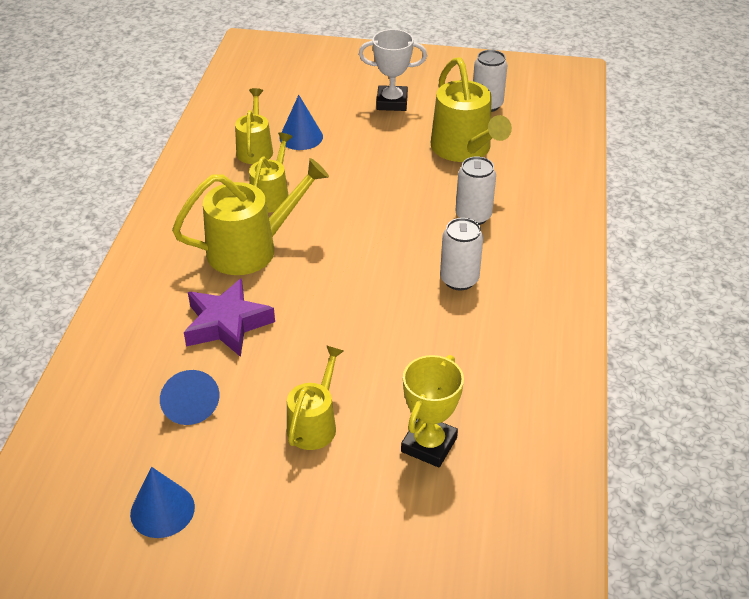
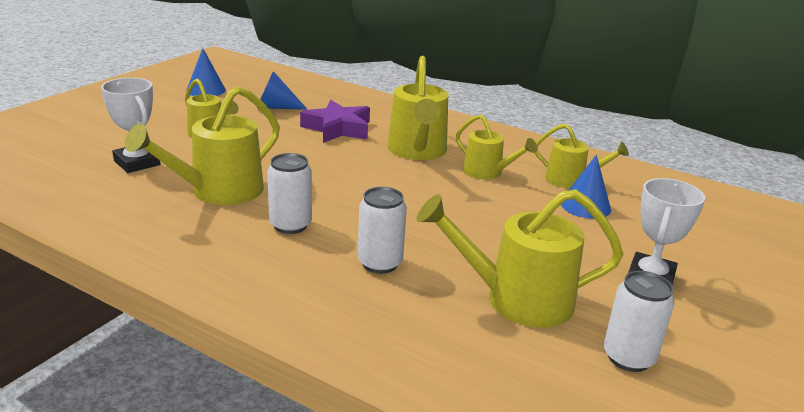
camera: 110 degrees right, 15 degrees down
(429, 445) = (137, 163): yellow trophy -> white trophy
(440, 349) = (218, 191): none -> yellow watering can

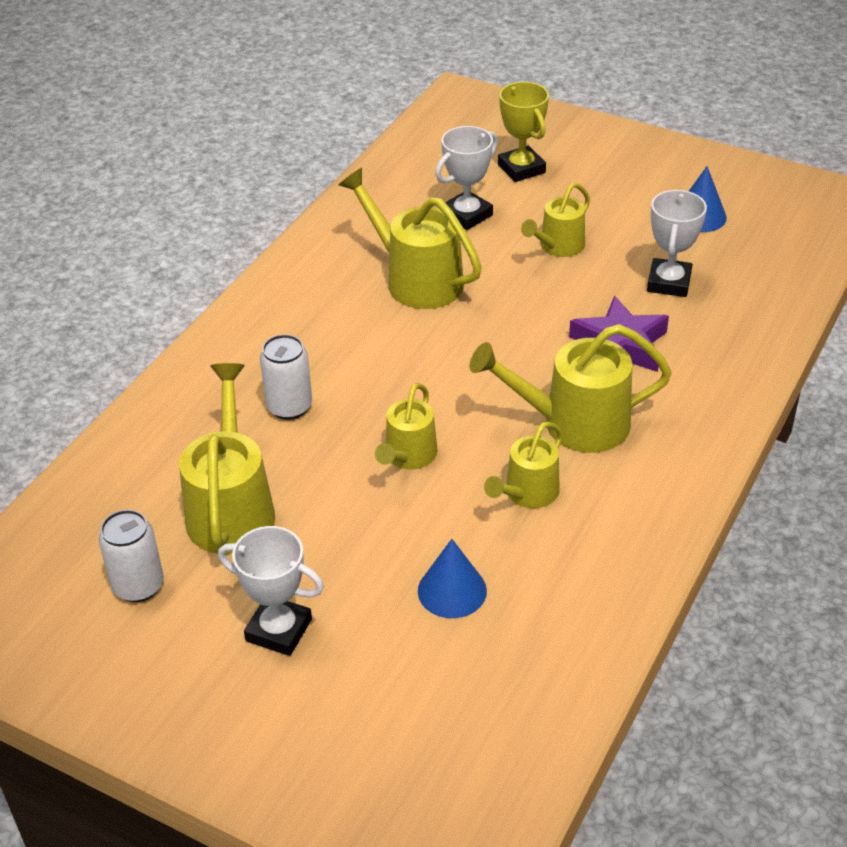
camera: 90 degrees right, 15 degrees up
(87, 136) = (521, 169): none -> yellow trophy
(276, 107) = (669, 282): blue cone -> white trophy
(290, 225) = (355, 338): white can -> none
(571, 180) = (528, 583): yellow watering can -> yellow watering can (408, 457)

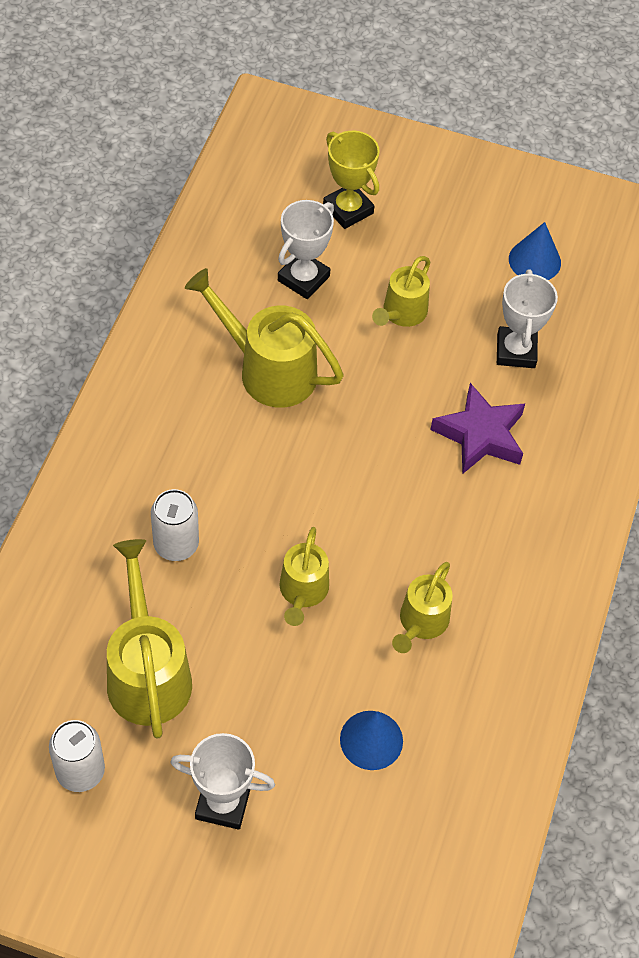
camera: 15 degrees left, 15 degrees up
(573, 424) = (450, 536): yellow watering can -> none

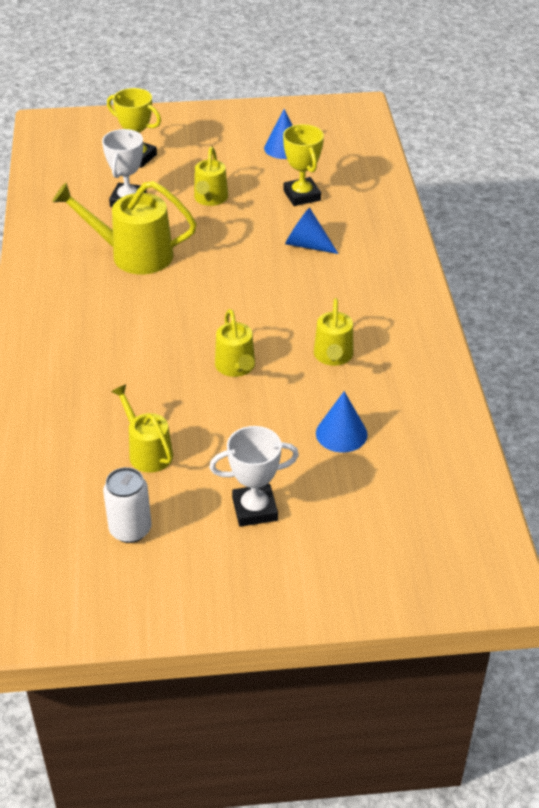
camera: 20 degrees left, 15 degrees down
(147, 672) = (147, 451): yellow watering can -> yellow watering can, size x0.61
(176, 544) = (124, 371): white can -> none
(480, 435) = (307, 245): purple star -> blue cone
(516, 351) = (302, 195): white trophy -> yellow trophy

